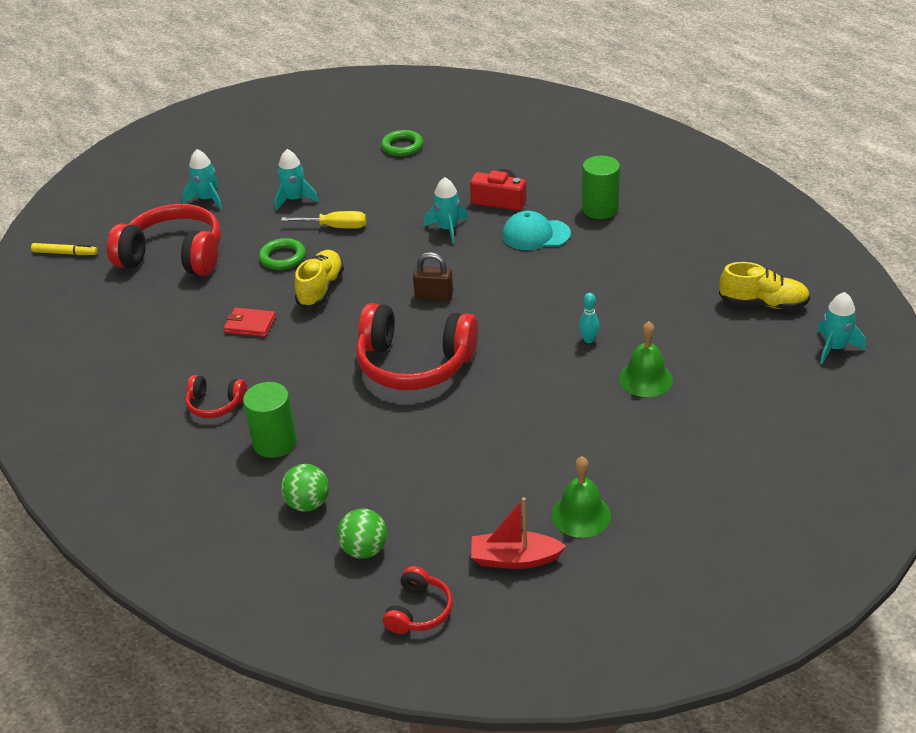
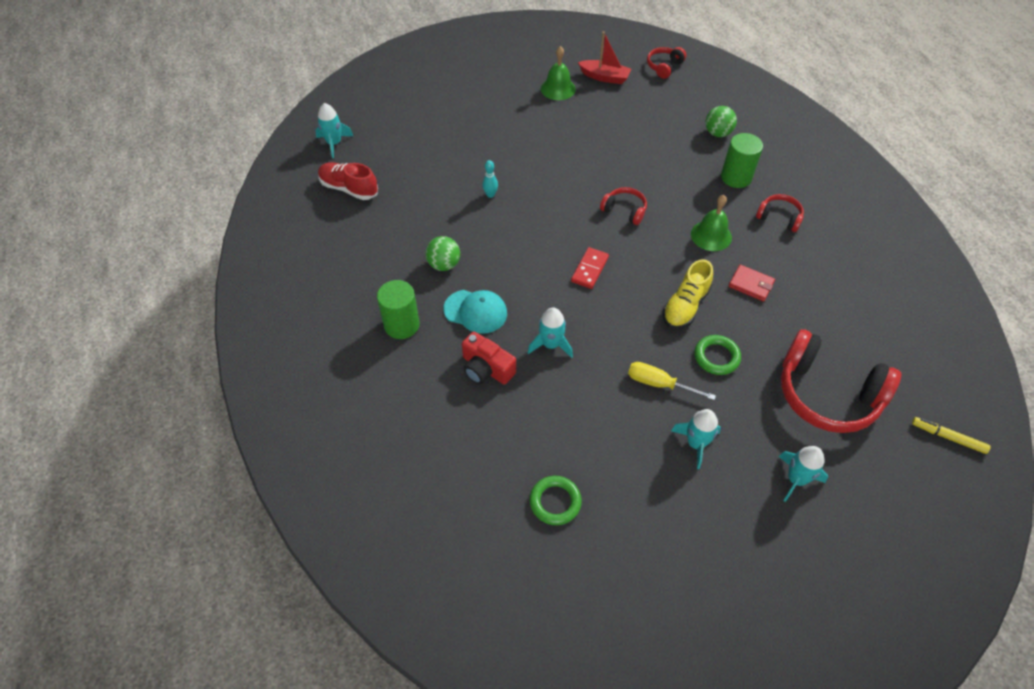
camera: 165 degrees left, 15 degrees up
(364, 549) = (687, 101): green ball -> green ball (444, 264)
(414, 363) = (624, 211): red headphones -> red headphones, size x0.48
(434, 295) = (590, 269): brown padlock -> red domino
(645, 379) = (470, 155): green bell -> green bell (711, 235)
(763, 303) = (349, 188): yellow shoe -> red shoe

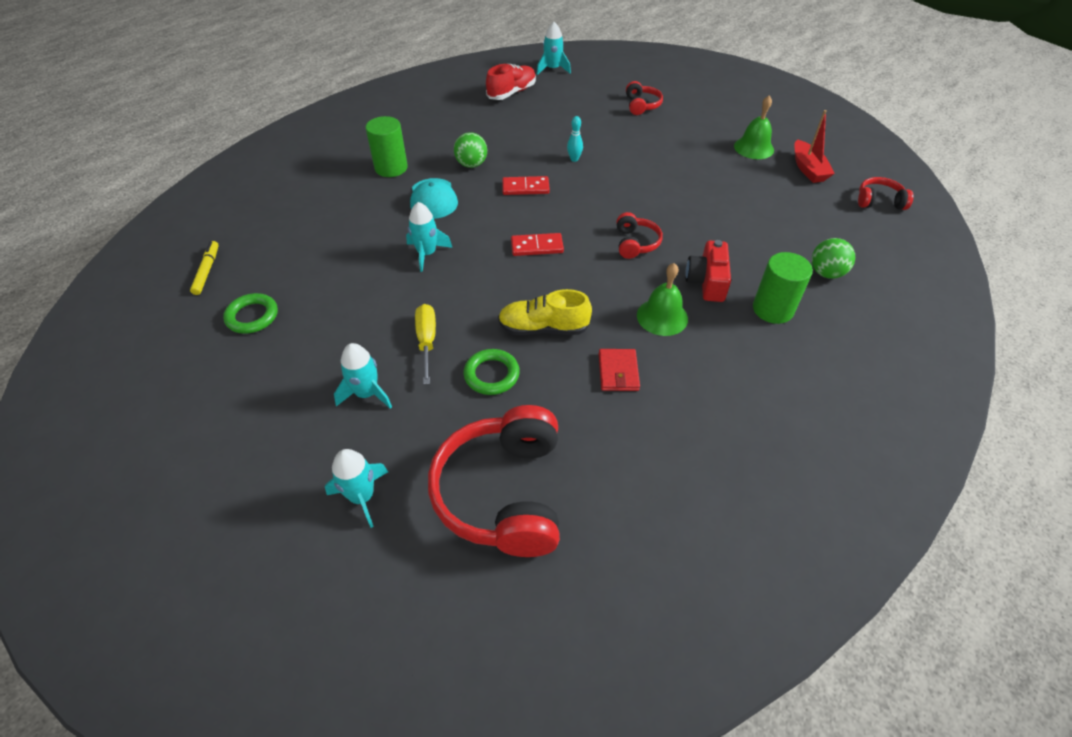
camera: 60 degrees right, 5 degrees down
(349, 188) = (512, 93): red shoe -> red shoe turned 45 degrees clockwise
(486, 368) = (375, 226): red camera -> red camera (707, 281)
(507, 243) = (525, 188): none -> red domino
(779, 218) = (747, 366): red headphones -> red headphones (641, 105)
(948, 437) = (515, 658): yellow marker -> yellow marker (207, 271)

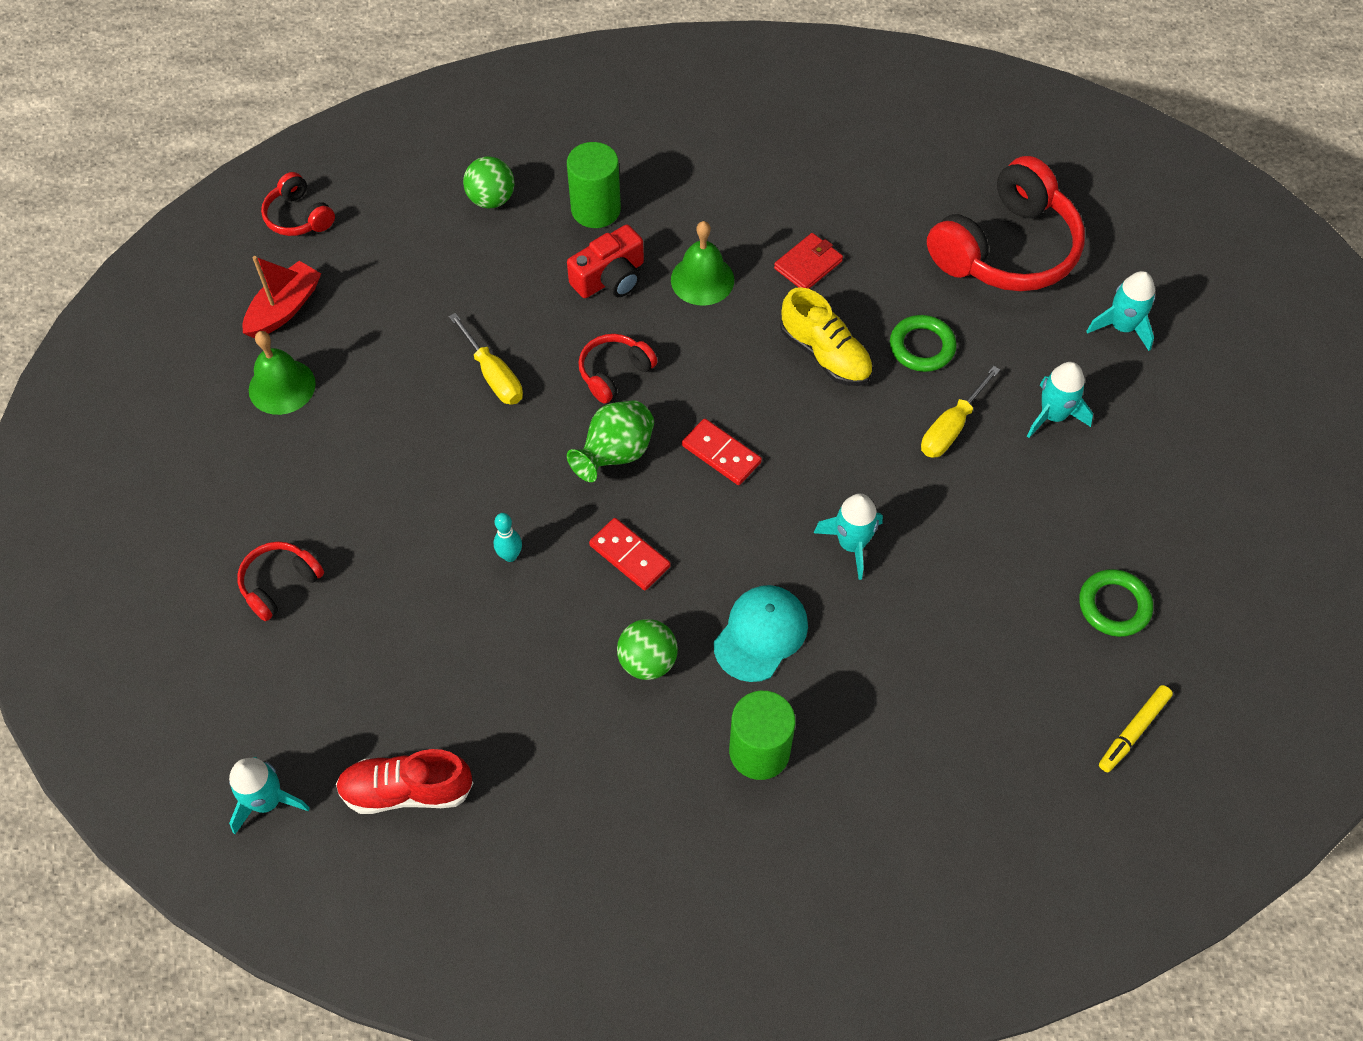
camera: 135 degrees left, 10 degrees up
(585, 214) = (615, 454): none -> green vase
(684, 206) = (494, 376): none -> yellow screwdriver

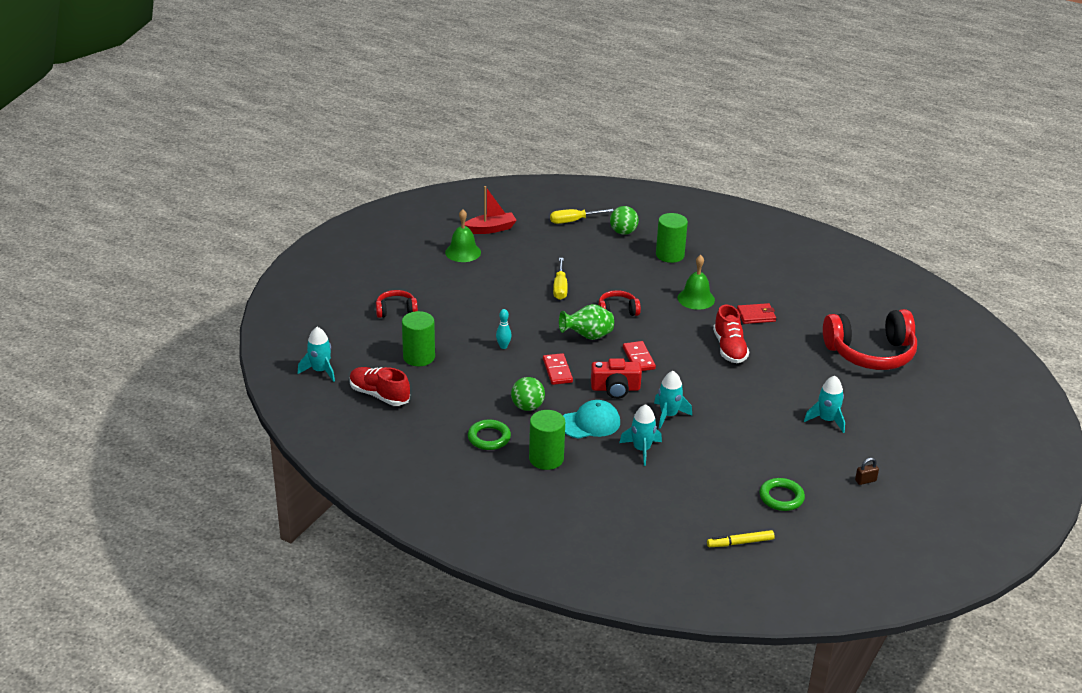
camera: 35 degrees right, 25 degrees down
(299, 216) = (529, 203): red headphones -> none
(400, 664) = (419, 357): none -> green cylinder
(610, 278) = (651, 280): red camera -> red camera (615, 388)
(825, 354) = (729, 348): yellow shoe -> red shoe
(922, 347) = (783, 367): green ring -> green ring (489, 438)
(950, 428) = (765, 400): yellow screwdriver -> yellow screwdriver (573, 221)
(1122, 327) = (904, 407): turquoise rocket -> turquoise rocket (641, 449)
(1185, 500) = (865, 480): none -> brown padlock

